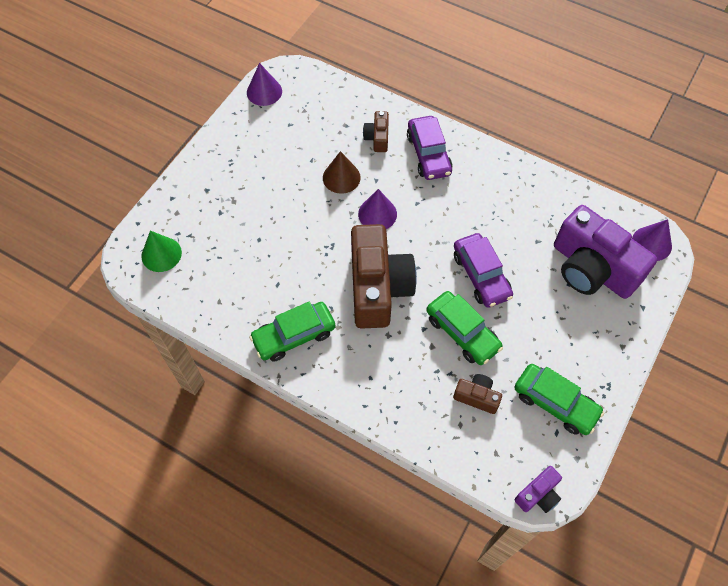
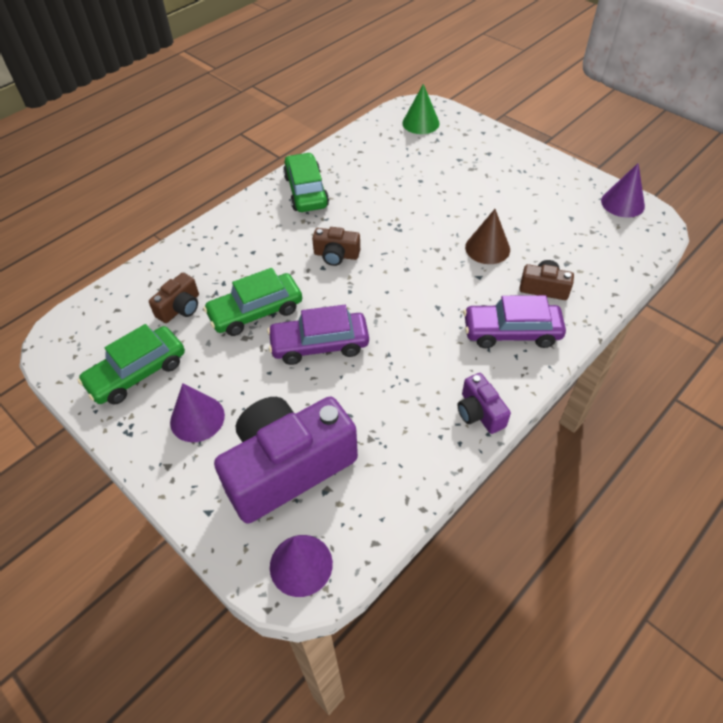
camera: 105 degrees right, 10 degrees down
(377, 214) = (430, 270): purple cone -> purple cone (197, 418)
(378, 287) = (336, 255): brown camera -> brown camera, size x0.45
(538, 494) = (58, 332): purple camera -> purple camera (479, 412)

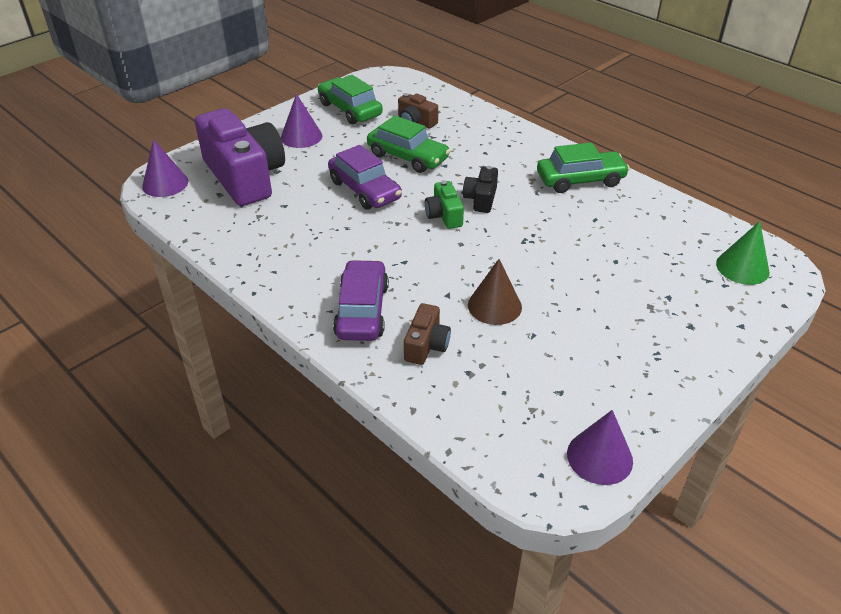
camera: 90 degrees right, 10 degrees down
(256, 312) = (407, 157): green car -> green car turned 150 degrees clockwise
(319, 344) = (364, 190): purple car -> purple car turned 150 degrees clockwise
(336, 255) = (481, 199): brown camera -> black camera
(364, 280) = (444, 215): none -> green camera
(479, 412) = (267, 278): purple camera -> none

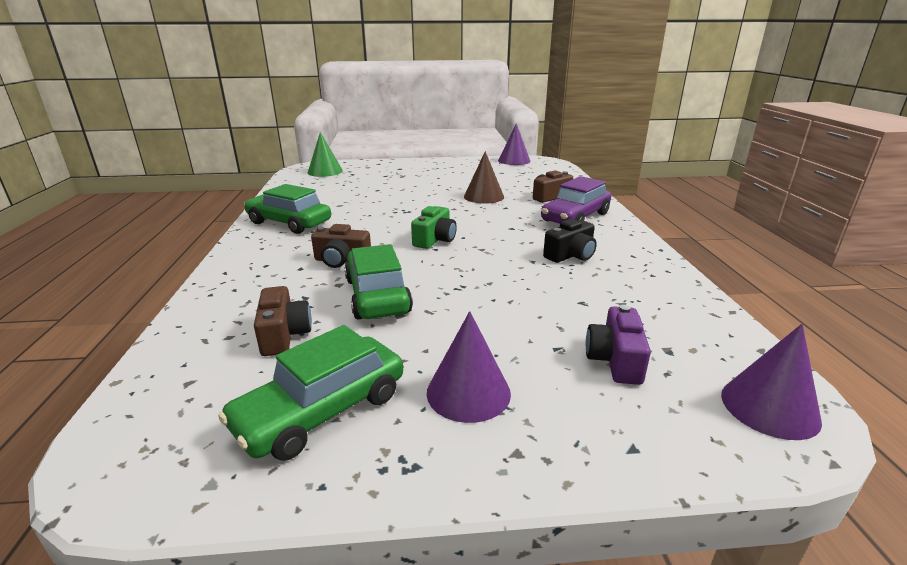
camera: 140 degrees left, 15 degrees down
(245, 176) = (615, 360): purple camera -> purple camera, size x0.45
(350, 109) = (322, 410): green car -> green car turned 45 degrees clockwise
(364, 190) = (474, 282): purple car -> none
(472, 168) = (341, 261): none -> brown camera
(481, 199) = (385, 238): black camera -> black camera (571, 255)

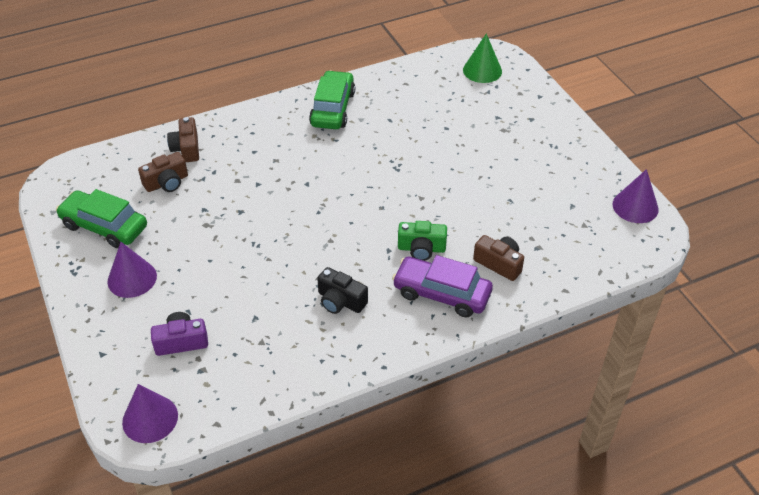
camera: 70 degrees right, 20 degrees up
(341, 261) = (273, 167): brown camera -> brown camera (186, 148)
(377, 295) = (227, 205): green car -> none
(435, 240) = (336, 206): green camera -> green camera (421, 248)
(484, 196) = (469, 211): brown cone -> none

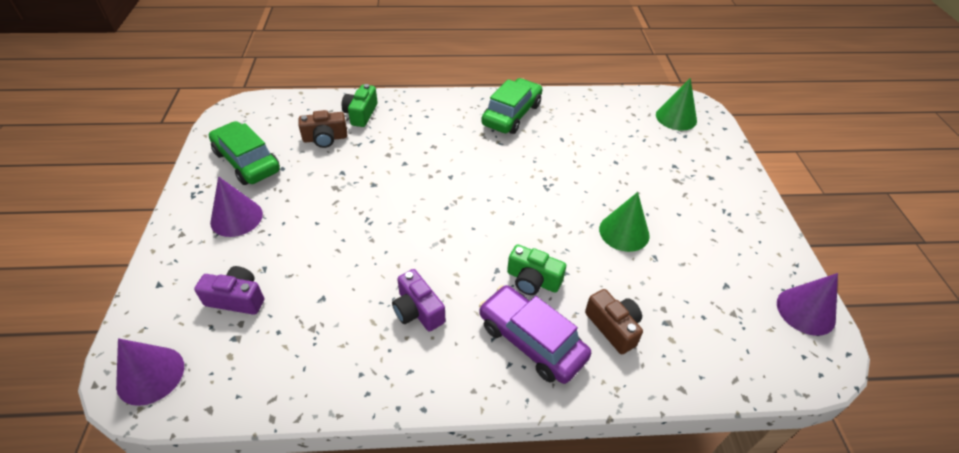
camera: 20 degrees right, 0 degrees up
(186, 148) = (361, 114): brown camera -> green camera
(340, 301) = (418, 310): black camera -> purple camera
(478, 187) = (624, 232): none -> green cone

